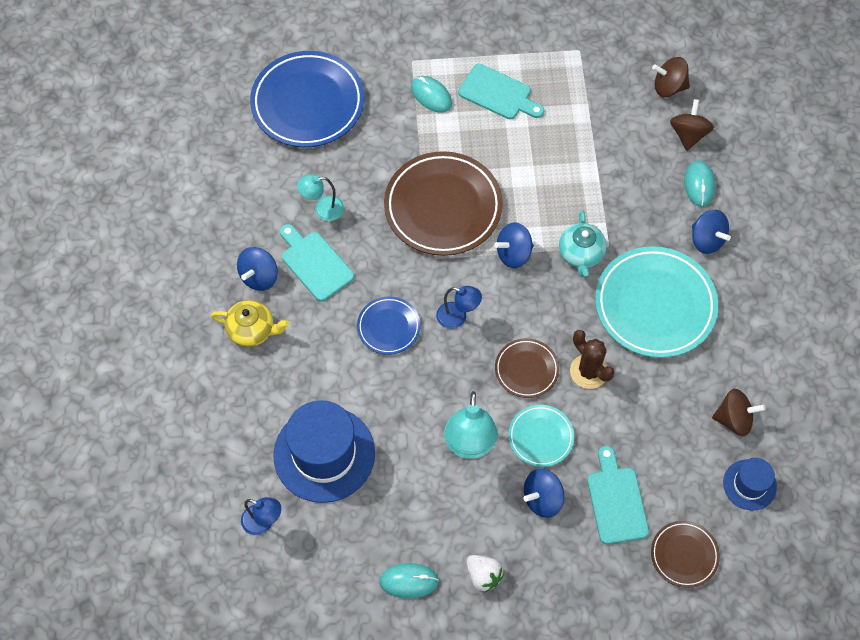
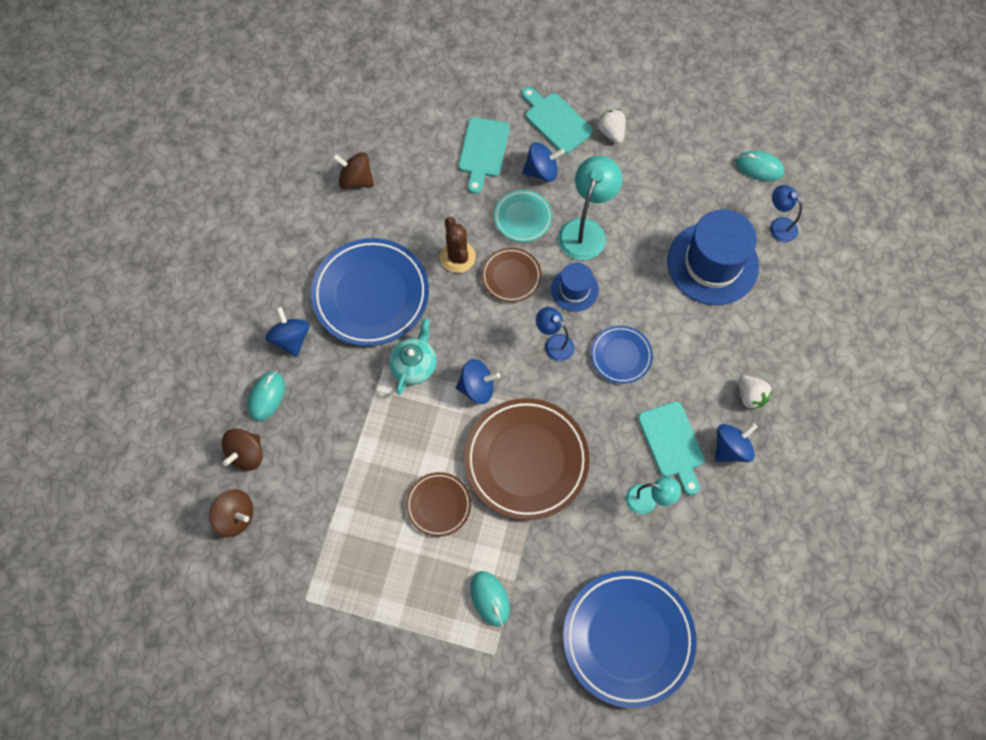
camera: 160 degrees left, 5 degrees up
(252, 330) = (750, 396): yellow teapot -> white strawberry
(409, 581) = (671, 147): turquoise mouse -> turquoise mouse (759, 167)
(498, 94) = (417, 574): turquoise cutting board -> turquoise cutting board (556, 121)
(655, 305) = (371, 295): turquoise plate -> blue plate
(684, 555) = (449, 98): brown plate -> brown plate (438, 505)
(749, 484) = (372, 129): blue hat -> blue hat (574, 289)

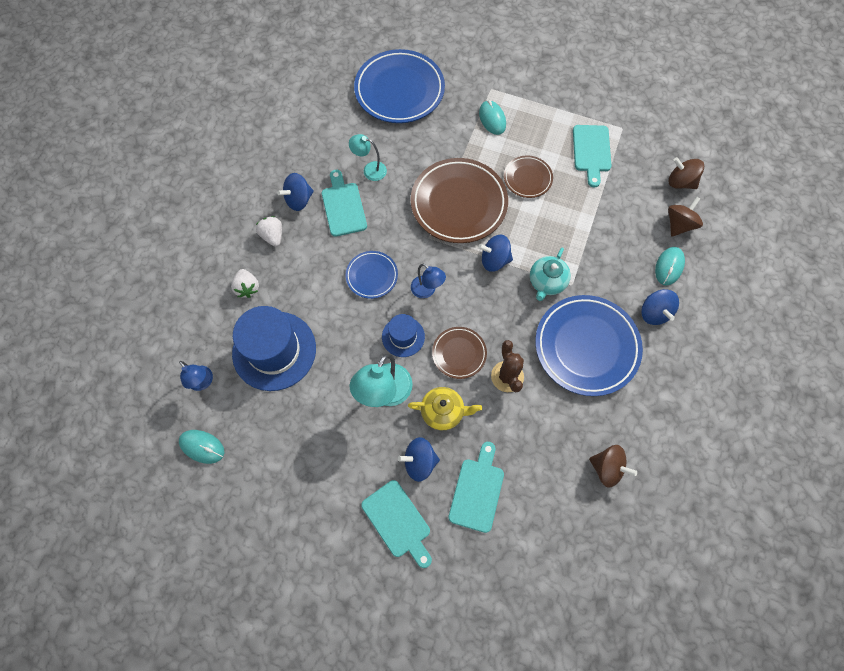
camera: 175 degrees left, 0 degrees up
(351, 555) = (591, 151): none -> turquoise cutting board
(523, 218) = (443, 411): turquoise plate -> yellow teapot
(611, 132) = (342, 502): white strawberry -> white strawberry (247, 288)

